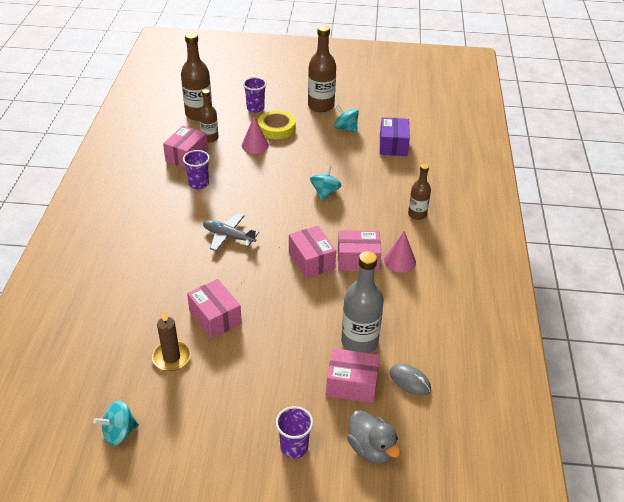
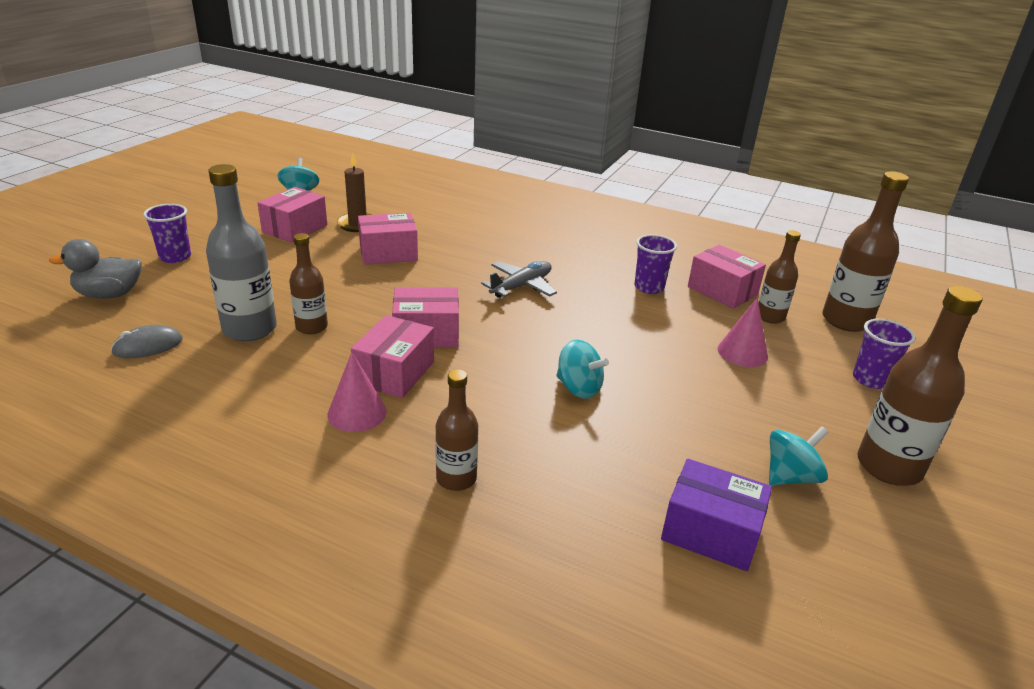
camera: 110 degrees right, 10 degrees down
(276, 128) = (797, 387): yellow tape -> none
(338, 313) = (311, 327): none -> brown bottle
(352, 384) = (199, 306): pink box -> pink box (295, 228)

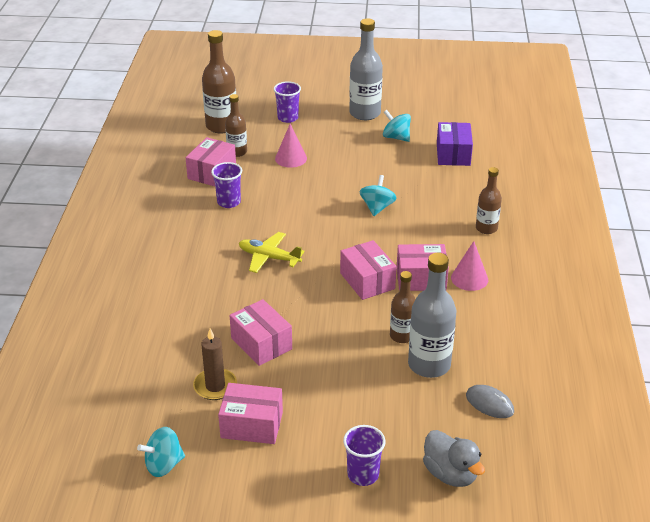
camera: 110 degrees left, 5 degrees up
(521, 286) = (269, 257): grey plane -> yellow plane
(889, 467) = (365, 113): brown bottle -> grey bottle

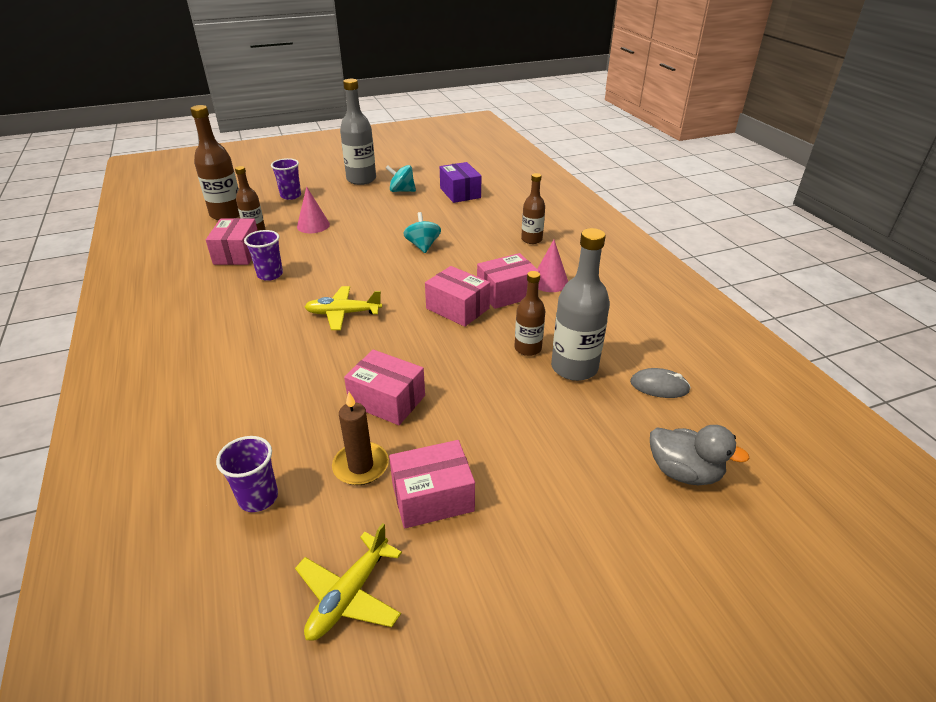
camera: 25 degrees left, 0 degrees up
(163, 465) = (349, 595): turquoise spinning top -> yellow plane
(363, 475) = (598, 509): purple cup -> purple cup (258, 498)

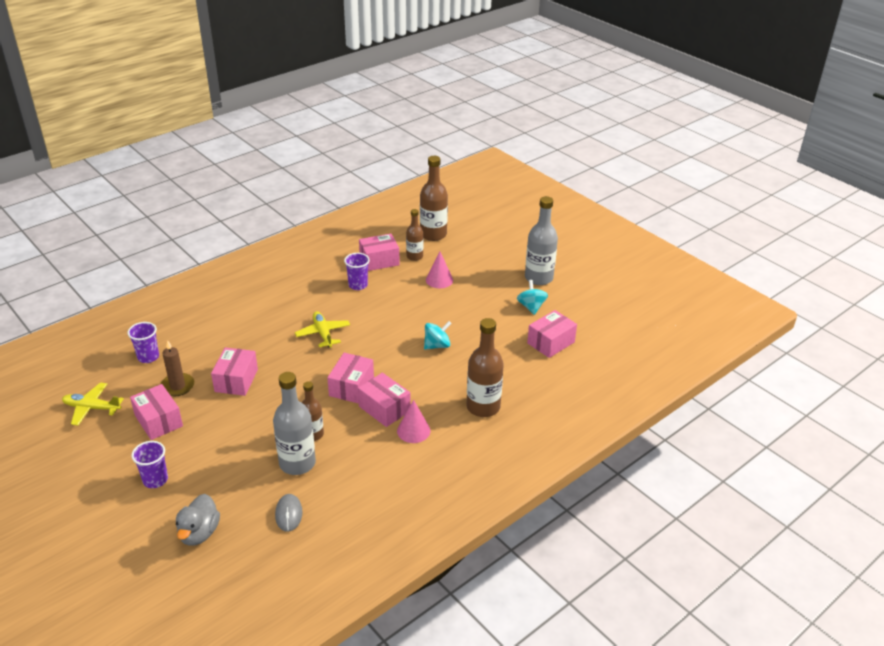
camera: 70 degrees right, 0 degrees up
(291, 196) = (482, 252): purple cup -> purple cup (155, 480)
(460, 193) = (551, 343): purple box -> pink box
(531, 239) = (483, 407): brown bottle -> brown bottle, size x1.65

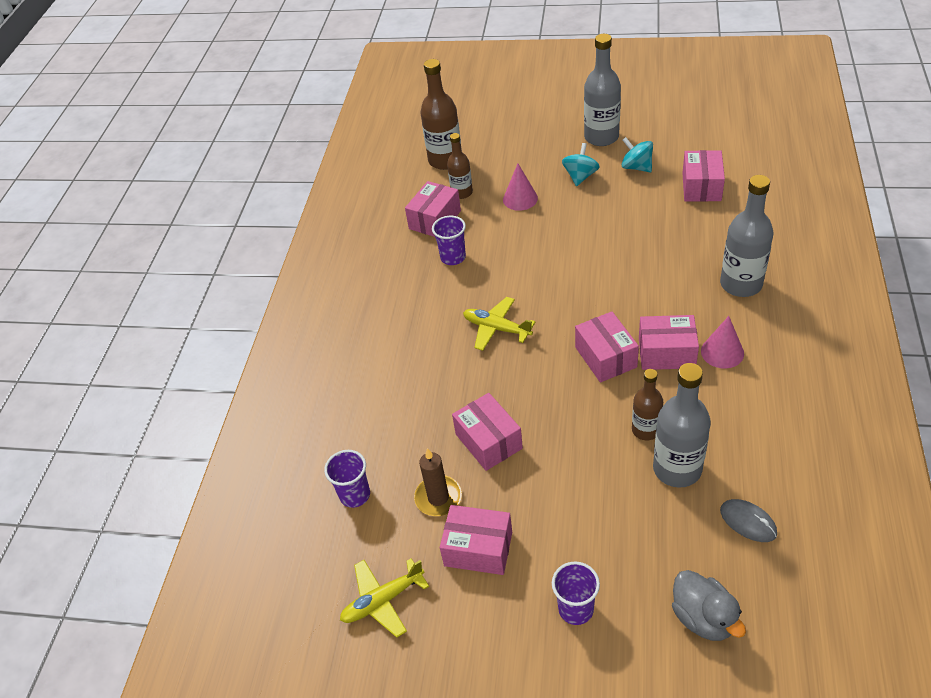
camera: 35 degrees left, 10 degrees up
(437, 345) = (616, 260): turquoise spinning top -> turquoise spinning top (580, 176)
(483, 407) = (741, 284): brown bottle -> grey bottle

